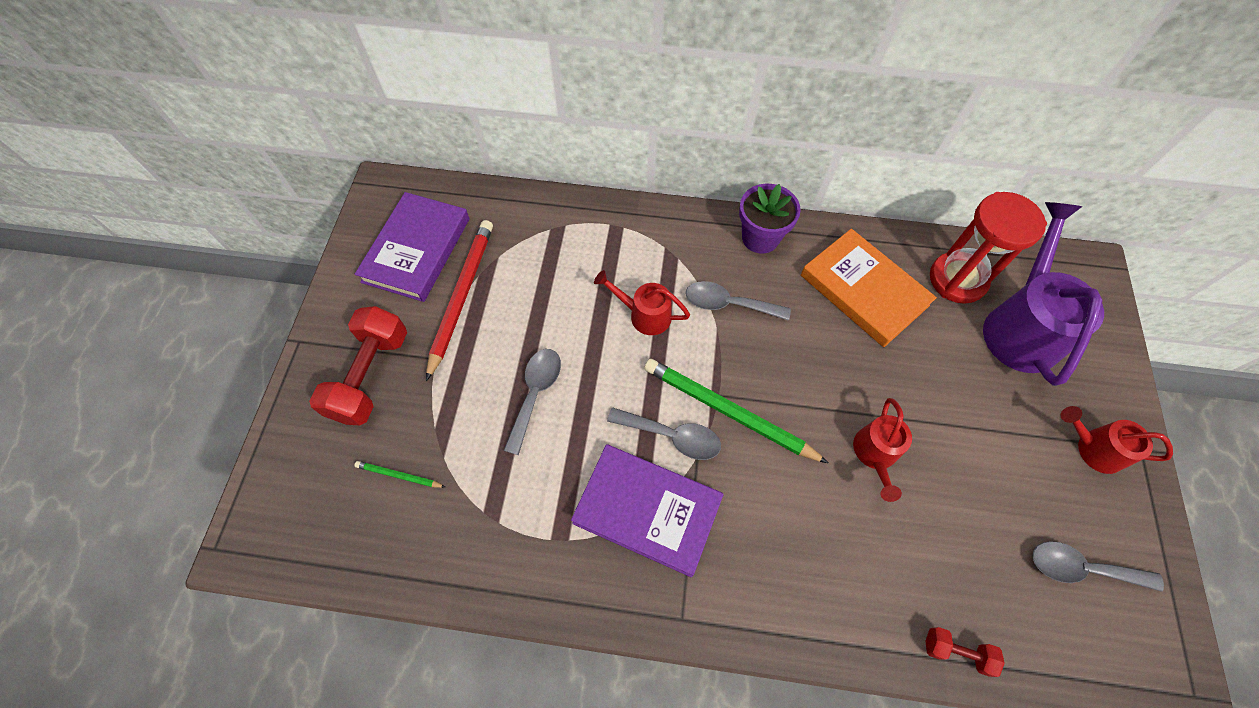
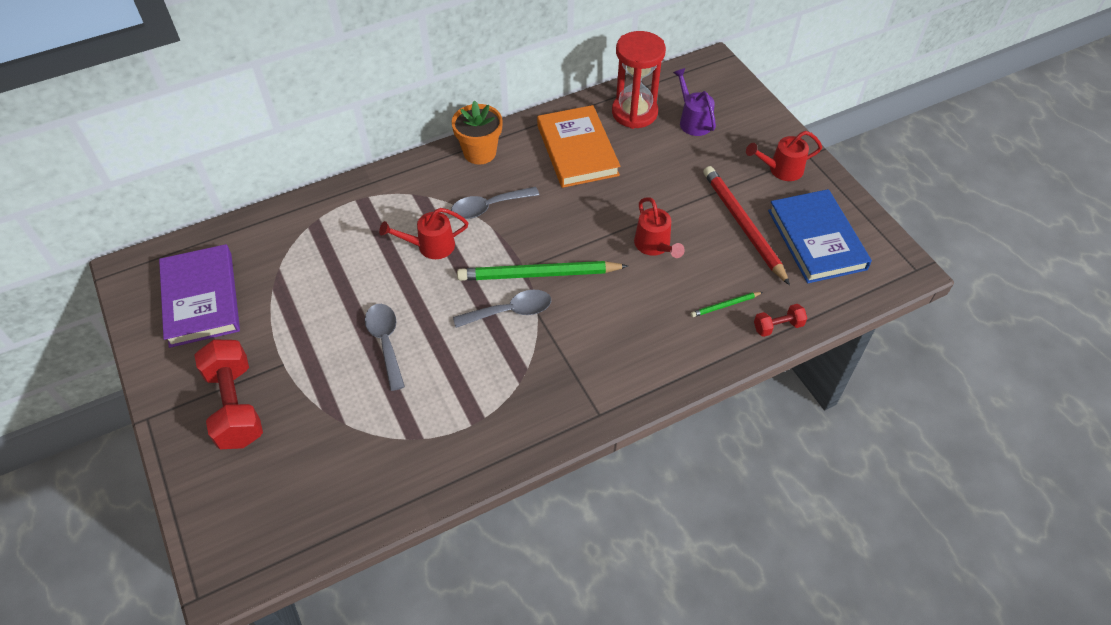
camera: 35 degrees left, 10 degrees down
(399, 475) = (318, 456): green pencil -> green pencil (725, 305)
(461, 297) = (270, 311): red pencil -> red pencil (743, 225)
(647, 510) = (527, 366): purple book -> none
(760, 238) = (480, 152): purple flower pot -> orange flower pot
(864, 290) = (577, 150): orange book -> orange book turned 60 degrees clockwise
(1021, 325) = (693, 120): purple watering can -> purple watering can, size x0.54
(1081, 568) = (816, 239): grey spoon -> blue book

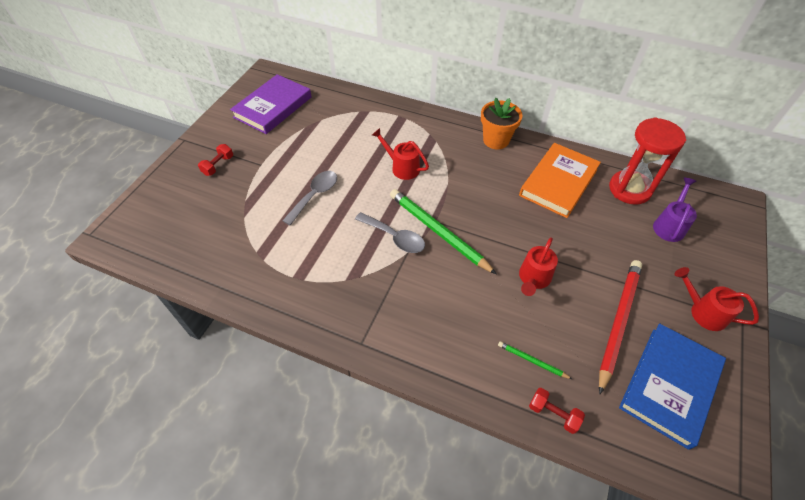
camera: 50 degrees right, 0 degrees up
(235, 406) = (218, 165): red dumbbell -> red dumbbell, size x0.49
(488, 207) = (460, 172): grey spoon -> none

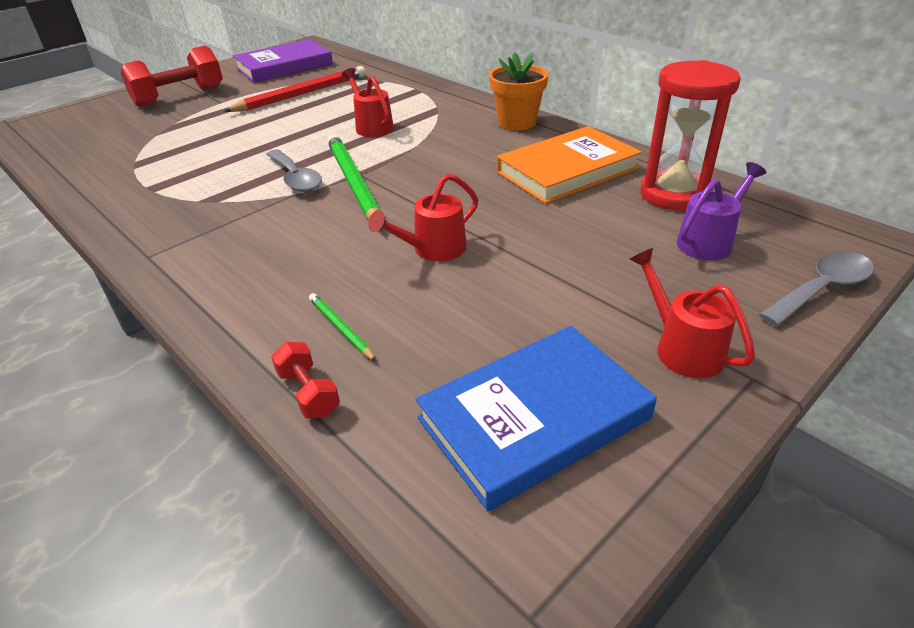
camera: 25 degrees right, 15 degrees down
(218, 165) = (179, 97): red dumbbell -> red dumbbell, size x2.05
(315, 195) = (248, 132): grey spoon -> grey spoon (822, 289)
(618, 322) = (517, 323): red pencil -> red pencil (301, 94)

